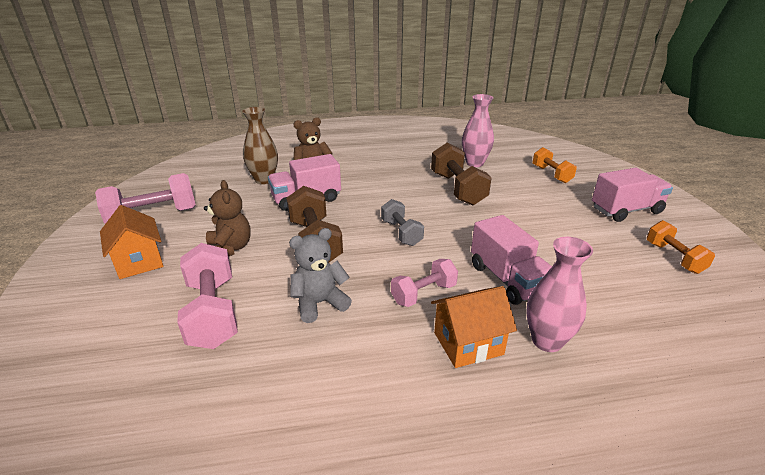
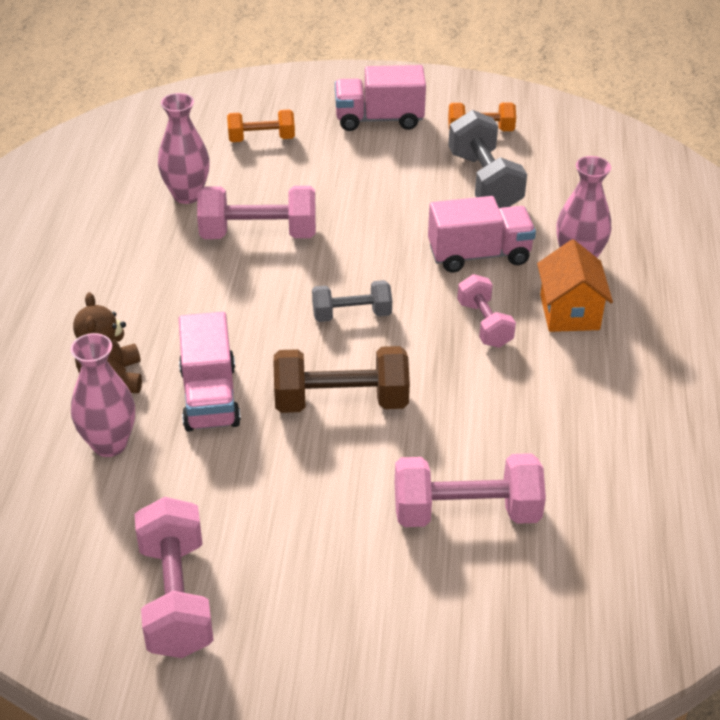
camera: 75 degrees left, 10 degrees up
(139, 261) = (318, 602): orange house -> none
(230, 248) = (322, 494): brown teddy bear -> none
(264, 180) = (109, 444): brown vase -> pink vase
(319, 303) = (476, 412): grey teddy bear -> none
(457, 189) = (258, 234): brown dumbbell -> pink dumbbell
(606, 269) = (484, 181): none -> grey dumbbell
(626, 210) = (379, 119): pink truck -> pink truck turned 90 degrees counterclockwise

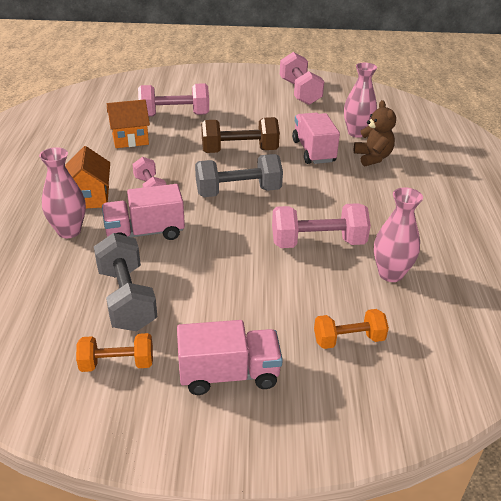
camera: 175 degrees right, 5 degrees down
(351, 314) = (238, 192): grey dumbbell -> grey dumbbell, size x1.60
(541, 440) = (130, 139): none -> orange house

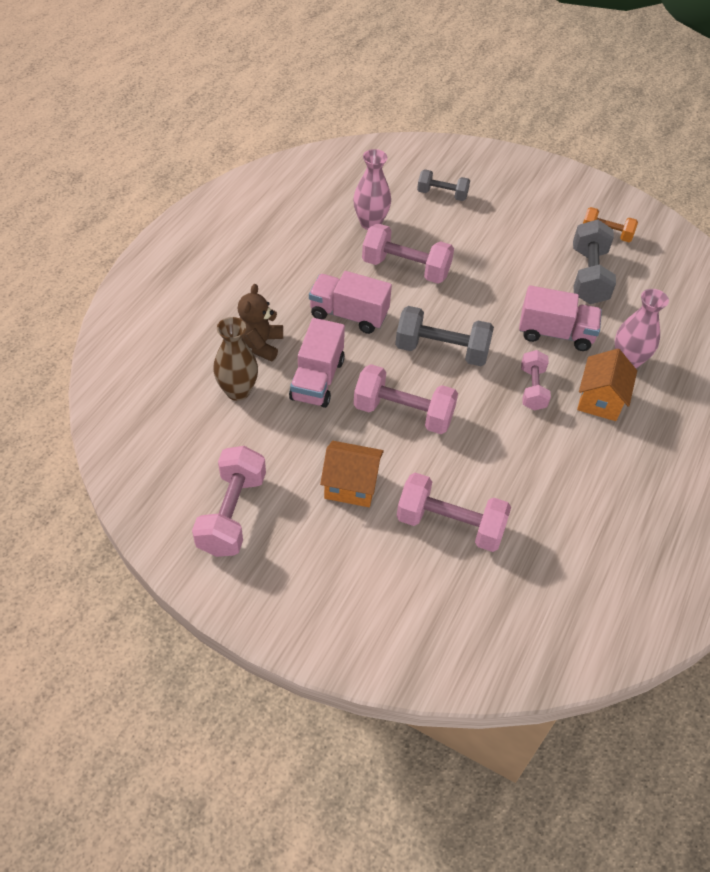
camera: 155 degrees left, 15 degrees up
(130, 139) = (530, 490): orange house -> orange house (351, 485)
(229, 374) = (534, 203): pink truck -> pink truck (348, 315)
(239, 151) = (403, 413): brown dumbbell -> pink dumbbell
(348, 339) = (442, 194): orange dumbbell -> grey dumbbell
(356, 133) = (238, 391): pink vase -> brown vase

